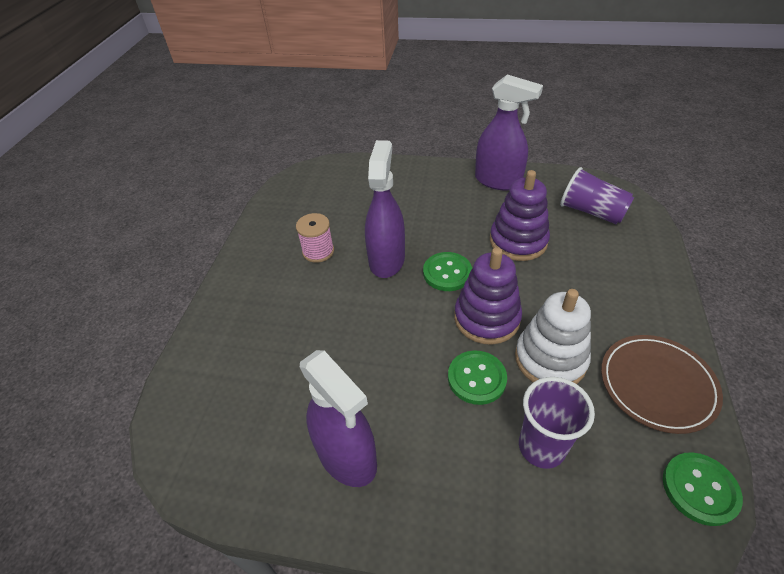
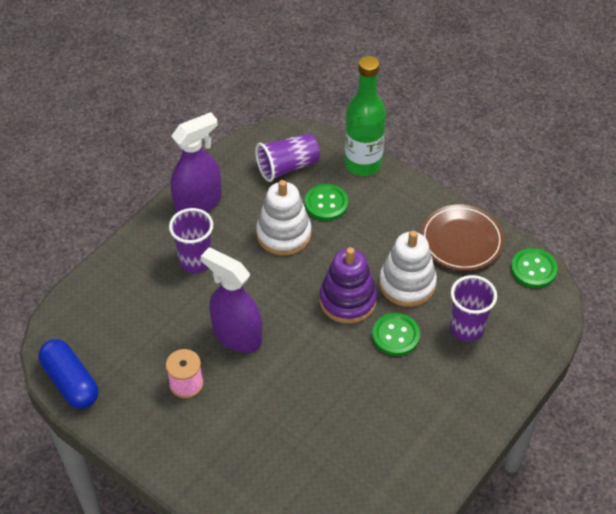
camera: 65 degrees left, 5 degrees up
(283, 193) = (71, 382): none -> blue capsule
(347, 456) = (410, 444): purple spray bottle -> none
(440, 204) = (195, 261): none -> purple cup
(447, 273) = (283, 300): green button -> green button (326, 203)
(518, 241) = (284, 234): purple stacking toy -> white stacking toy
(656, 258) = (363, 164): none -> green bottle

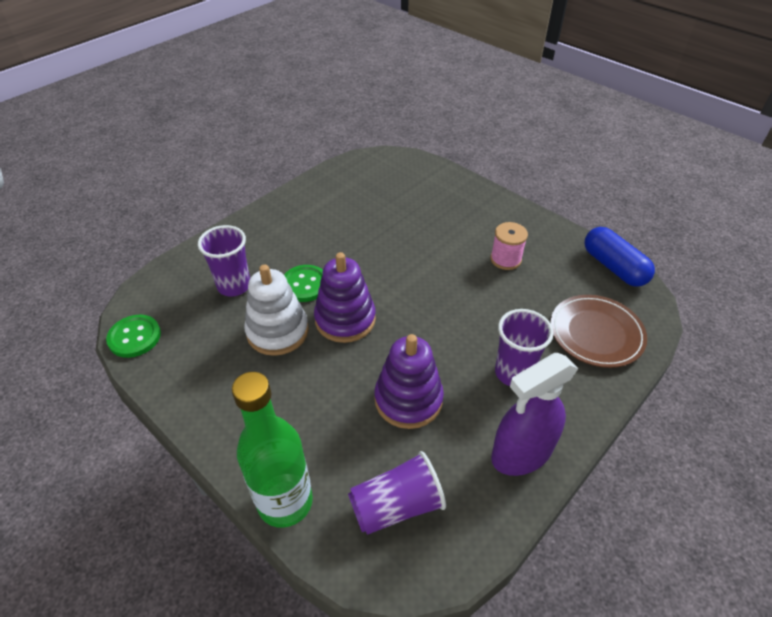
camera: 175 degrees left, 5 degrees down
(237, 335) = (461, 294): purple spray bottle -> none
(284, 234) = (408, 399): white stacking toy -> purple stacking toy
(326, 203) = (349, 439): green button -> none
(461, 240) = (197, 376): brown plate -> brown plate (596, 333)

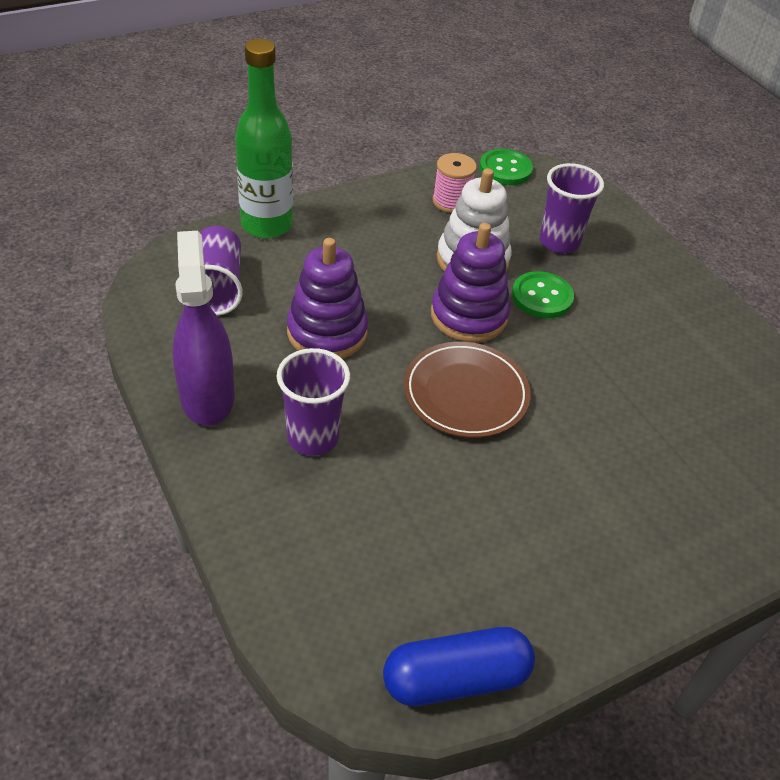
camera: 105 degrees right, 0 degrees up
(505, 259) = (525, 524): pink spool -> pink spool (451, 201)
(596, 333) = (329, 565): brown plate -> brown plate (465, 393)

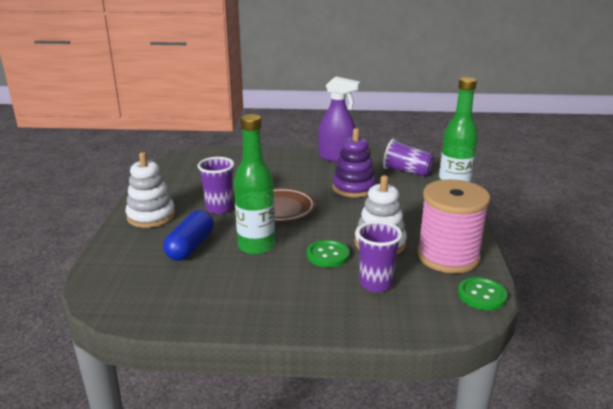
camera: 125 degrees right, 20 degrees down
(313, 437) = (293, 171): purple cup -> purple cup (219, 208)
(451, 201) = (448, 256): pink spool -> pink spool, size x2.07
(455, 678) = (166, 168): blue capsule -> blue capsule (190, 246)
(468, 315) = (333, 226): purple stacking toy -> none
(589, 372) = (256, 246): none -> green bottle
(639, 557) = (151, 216): none -> white stacking toy

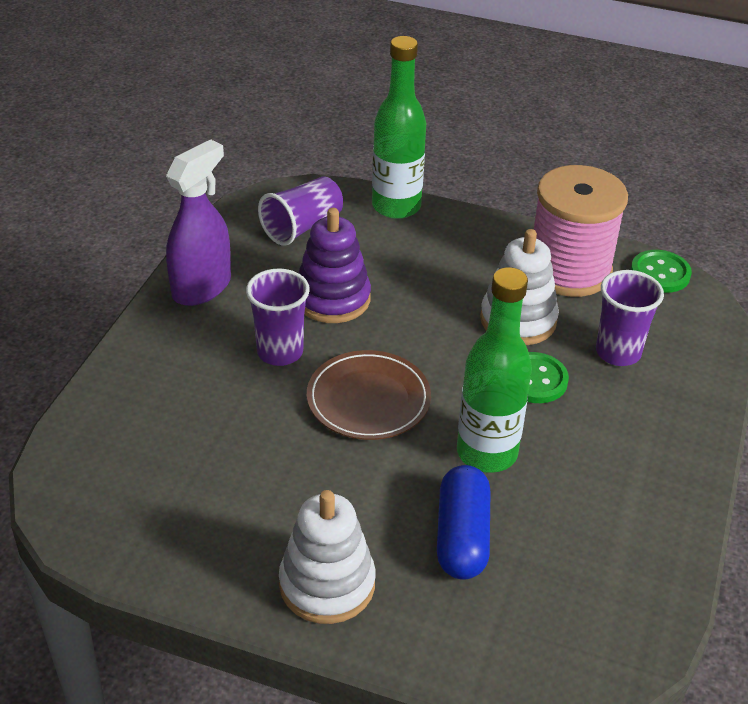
camera: 75 degrees left, 15 degrees up
(190, 246) = (462, 536): blue capsule -> blue capsule turned 60 degrees clockwise
(219, 208) = (335, 479): purple cup -> purple cup (280, 352)

